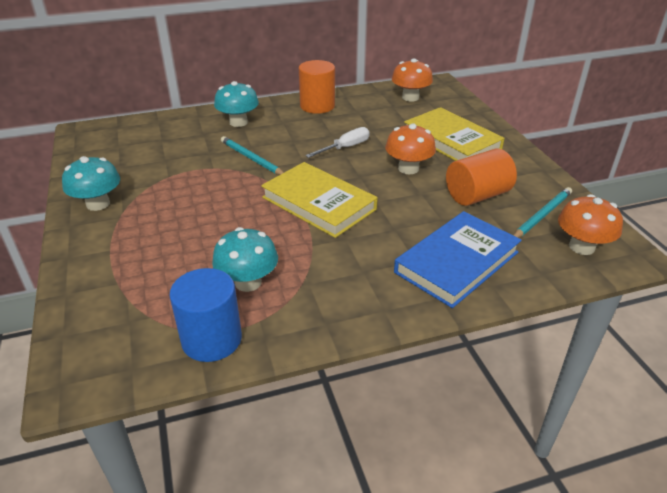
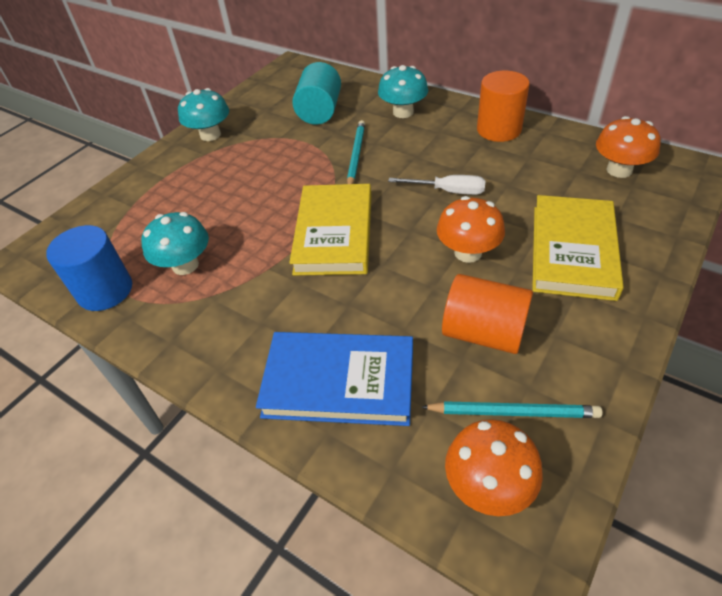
camera: 55 degrees right, 10 degrees up
(172, 148) = (319, 112): none -> turquoise cylinder

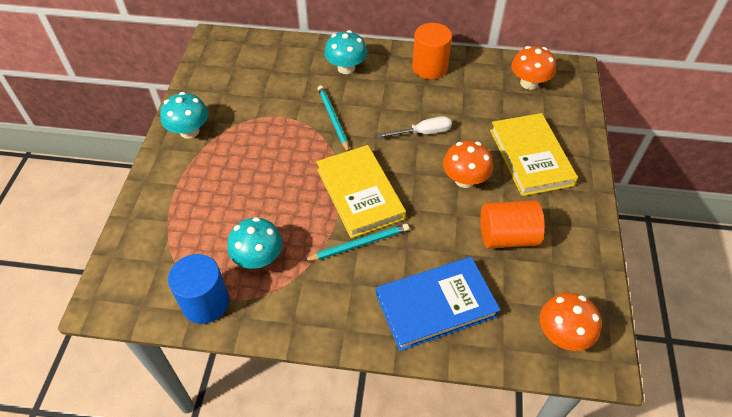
camera: 30 degrees left, 5 degrees up
(319, 112) = (274, 83): turquoise cylinder -> none
(513, 412) = (552, 283): turquoise pencil -> turquoise pencil (359, 244)

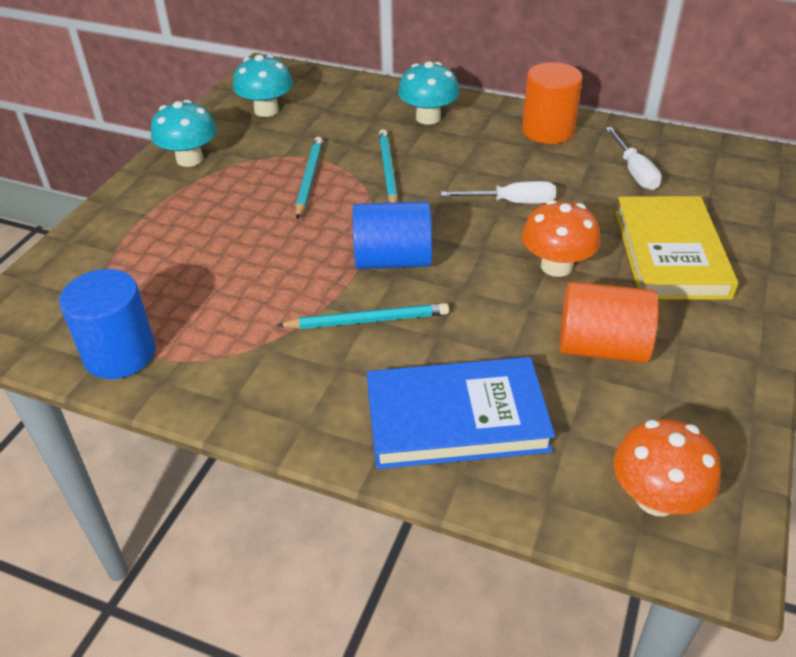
camera: 15 degrees right, 10 degrees down
(258, 258) = (216, 313): turquoise mushroom -> turquoise mushroom (266, 110)
(281, 135) = (309, 179): none -> turquoise pencil
(360, 193) = (392, 260): yellow book -> blue cylinder
(493, 94) = (634, 172): none -> white screwdriver
(529, 83) = (693, 165): orange mushroom -> none

